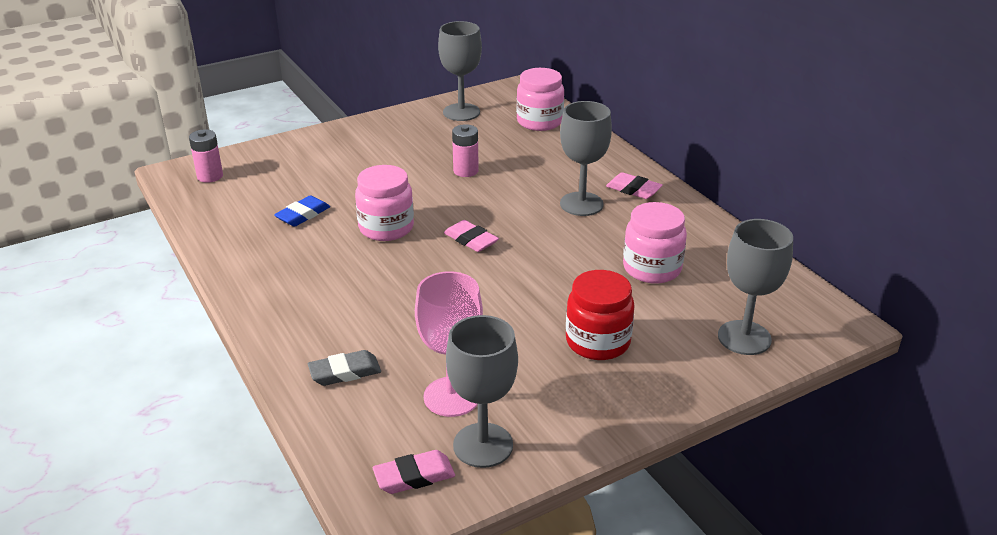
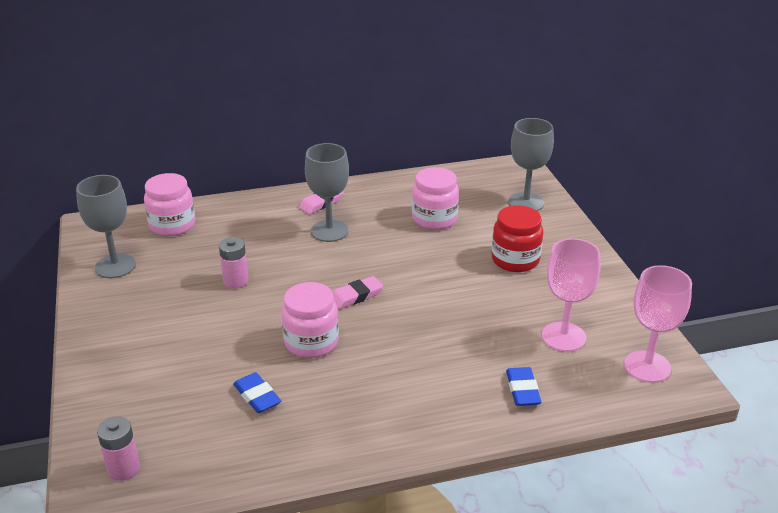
camera: 75 degrees left, 0 degrees up
(345, 372) = (522, 390): grey eraser -> blue eraser
(414, 476) = (647, 366): pink eraser -> pink goblet
(483, 445) = (618, 330): grey goblet -> none

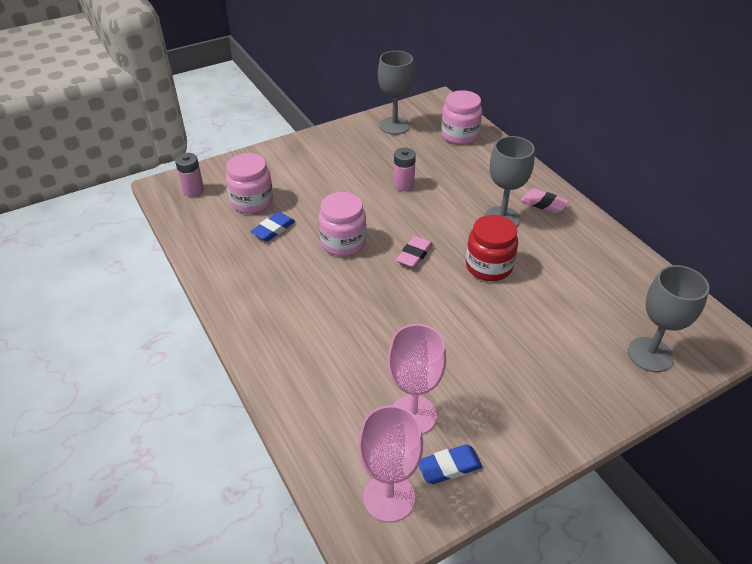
camera: 75 degrees right, 10 degrees up
(356, 296) = (414, 255): pink eraser -> pink eraser turned 75 degrees clockwise
(434, 219) = (566, 284): pink jar -> pink jar (252, 201)
(515, 260) = (529, 359): red jar -> red jar (488, 266)
(522, 390) = (322, 390): blue eraser -> blue eraser (449, 466)

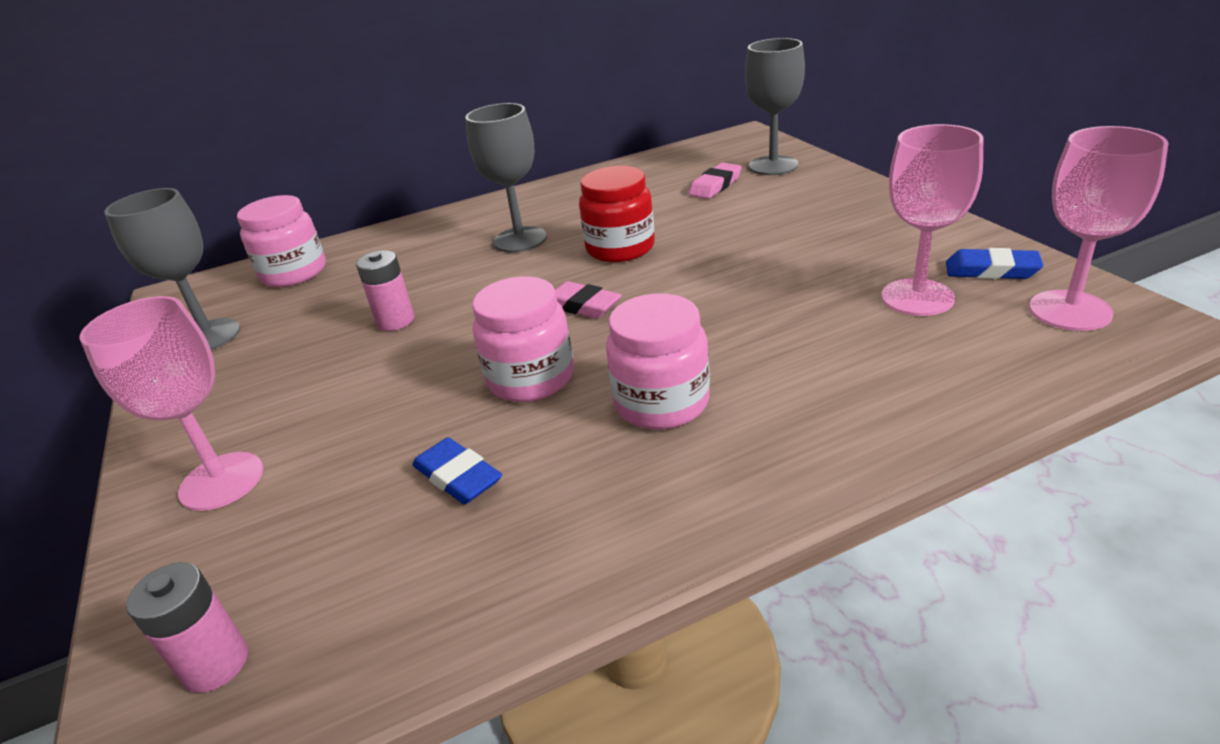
camera: 80 degrees left, 10 degrees down
(252, 201) = (338, 524): pink jar -> pink jar (661, 403)
(283, 164) = (222, 481): none -> pink goblet
(449, 466) = (991, 270): blue eraser -> blue eraser turned 60 degrees counterclockwise
(543, 204) = (501, 213): pink eraser -> pink eraser (715, 185)

